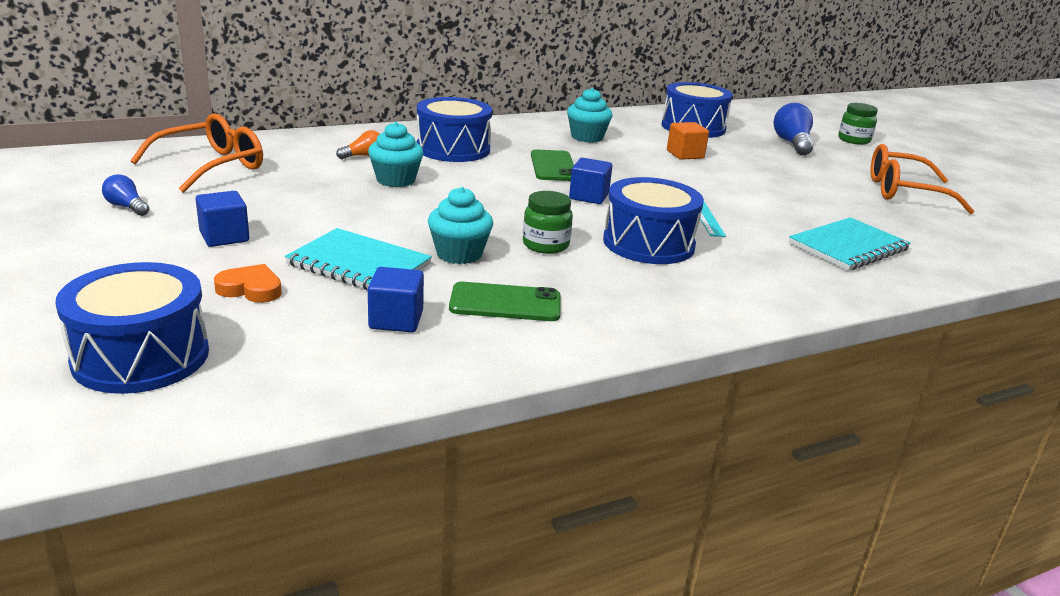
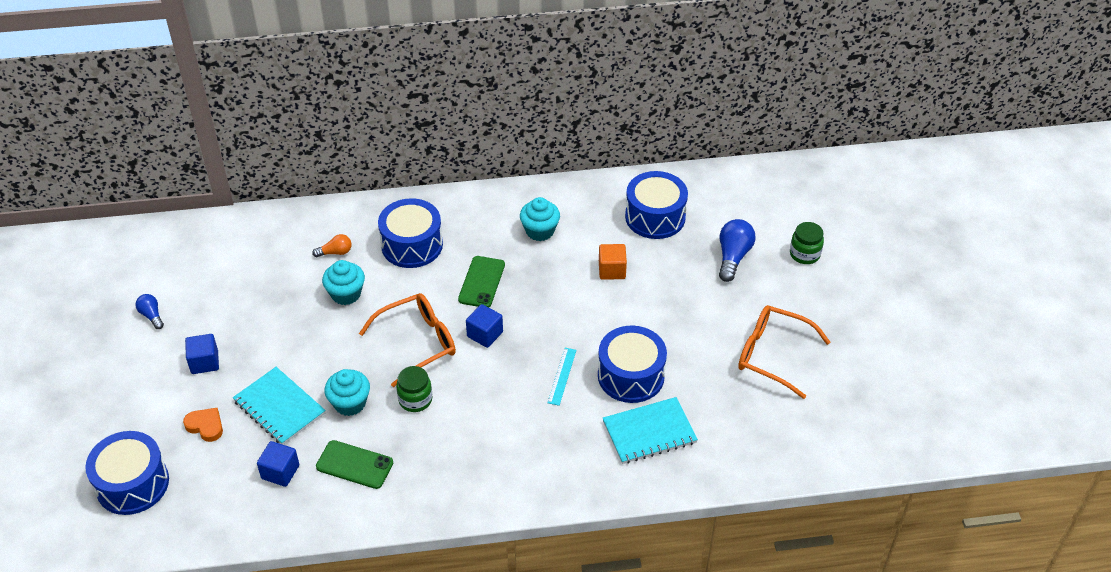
camera: 20 degrees right, 20 degrees up
(211, 166) = (219, 260): orange glasses -> orange glasses (418, 342)
(648, 243) = (492, 407): blue drum -> blue drum (631, 376)

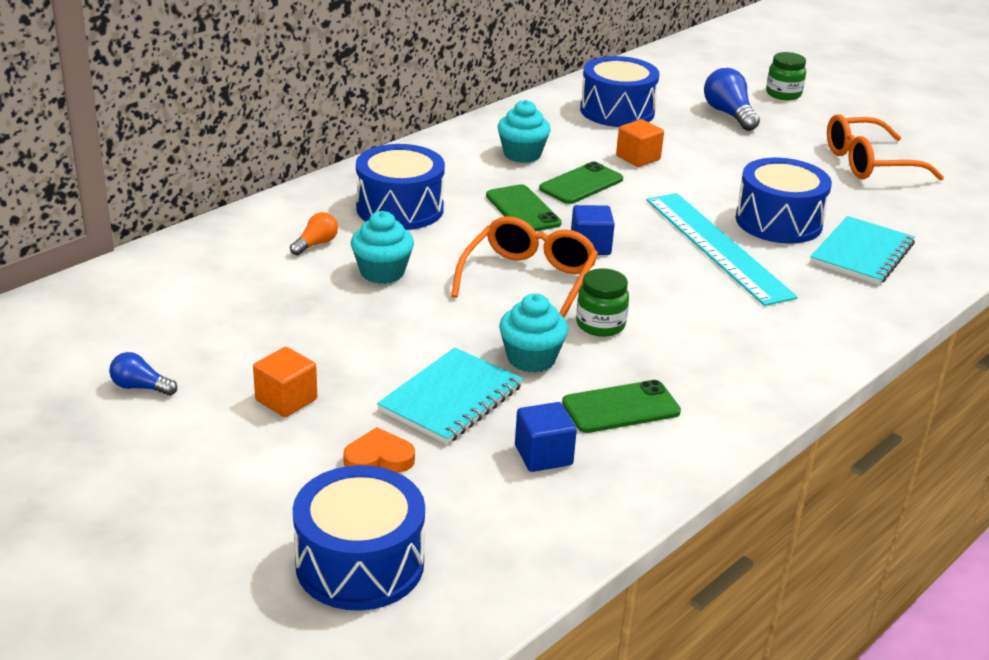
camera: 40 degrees left, 15 degrees down
(204, 362) = (286, 400): blue cube -> orange cube
(279, 407) = (451, 398): turquoise notebook -> turquoise notebook turned 60 degrees counterclockwise
(544, 277) = (581, 184): none -> green phone
(562, 376) = (717, 247): turquoise ruler -> turquoise ruler, size x2.29

